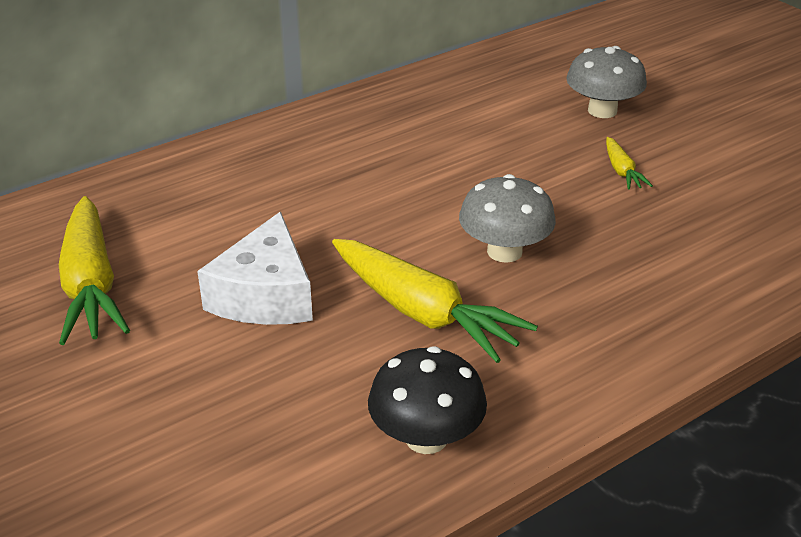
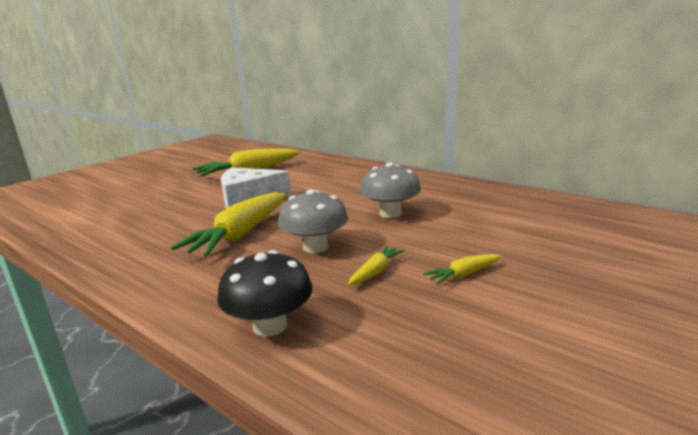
camera: 75 degrees right, 15 degrees down
(426, 438) = (127, 253): black mushroom -> black mushroom (270, 326)
(593, 220) = (375, 272): none -> yellow carrot
(602, 111) = (560, 255): grey mushroom -> grey mushroom (390, 213)

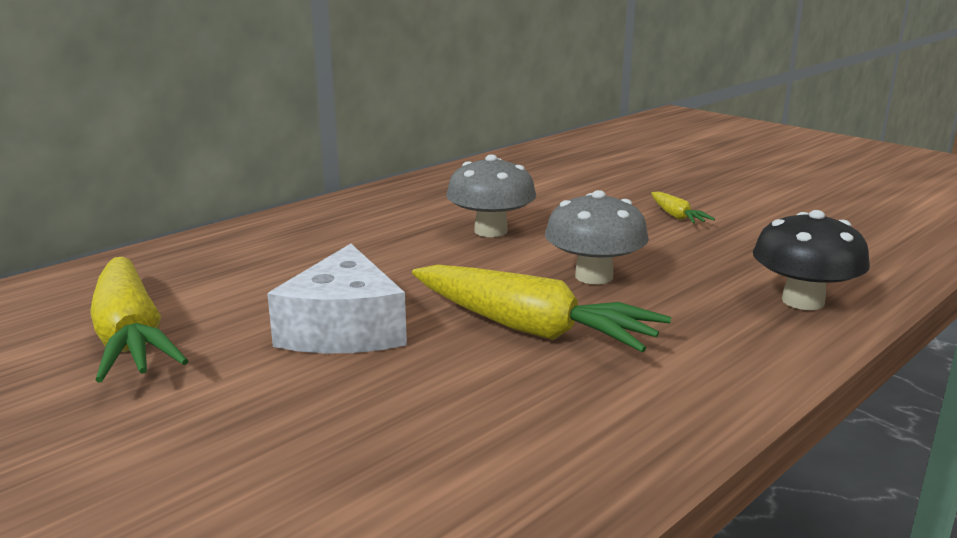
camera: 85 degrees left, 0 degrees up
(375, 272) = (670, 249): yellow carrot -> none

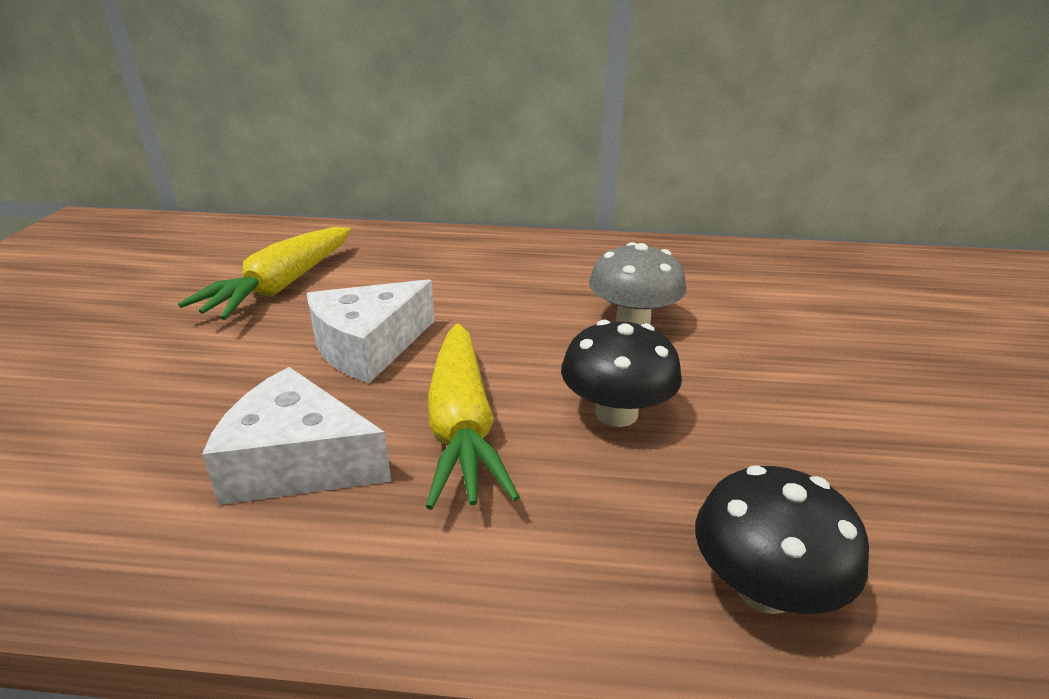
camera: 50 degrees right, 10 degrees up
(479, 406) = (298, 462): none -> white cheese
(594, 276) = (616, 413): grey mushroom -> black mushroom
(676, 216) = (854, 399): yellow carrot -> none

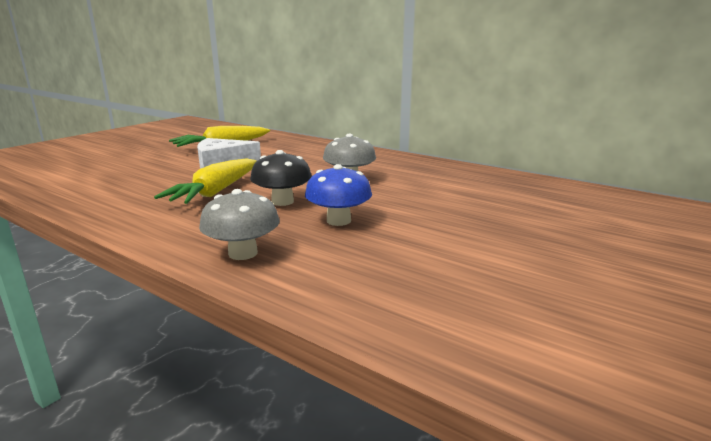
camera: 30 degrees right, 10 degrees down
(298, 462) = (146, 188): white cheese -> none
(764, 588) = (243, 253): black mushroom -> grey mushroom
(769, 432) = (338, 221): none -> blue mushroom

